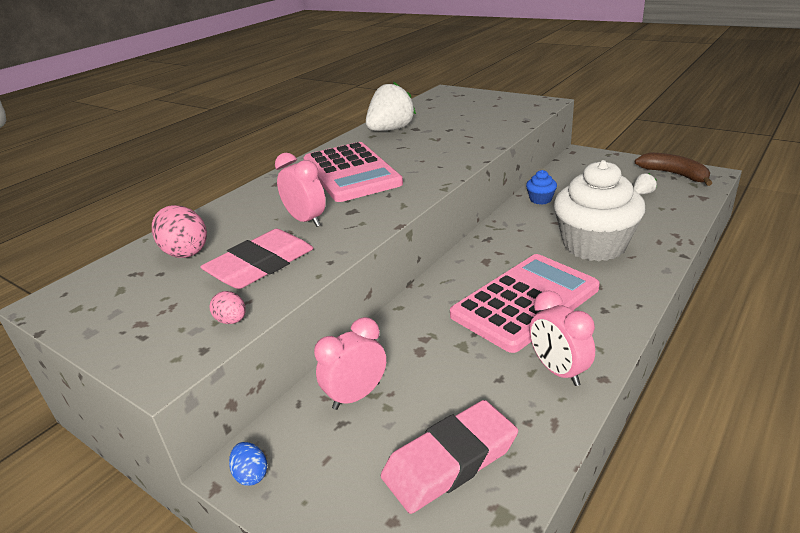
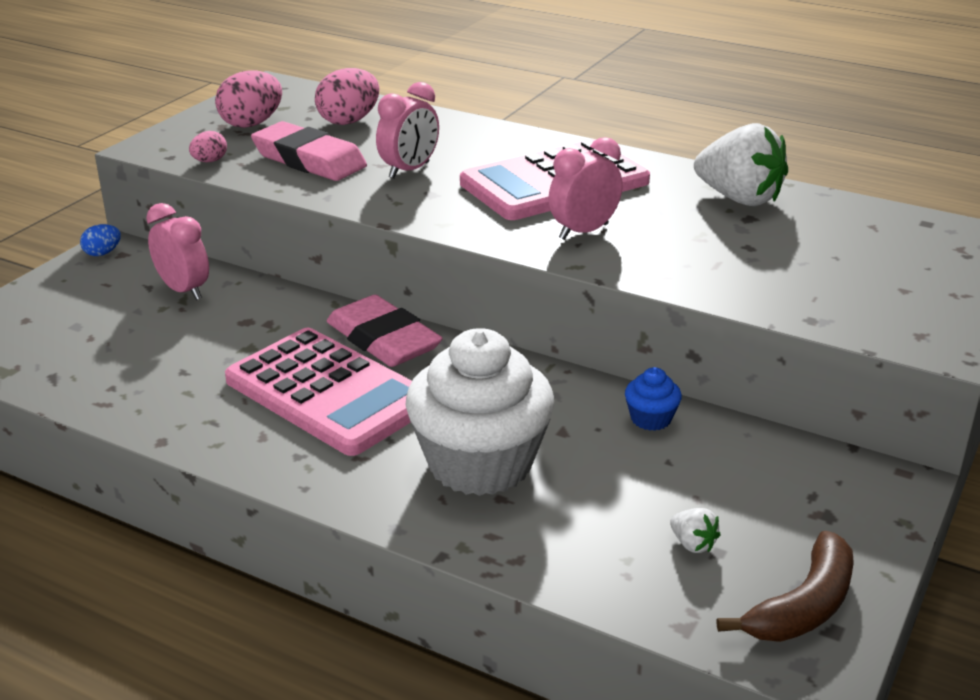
camera: 80 degrees right, 0 degrees up
(150, 304) = (252, 124): none -> pink egg
(450, 461) = (78, 344): pink eraser -> pink eraser (383, 339)
(558, 371) = (184, 411): pink clock -> pink clock (583, 232)

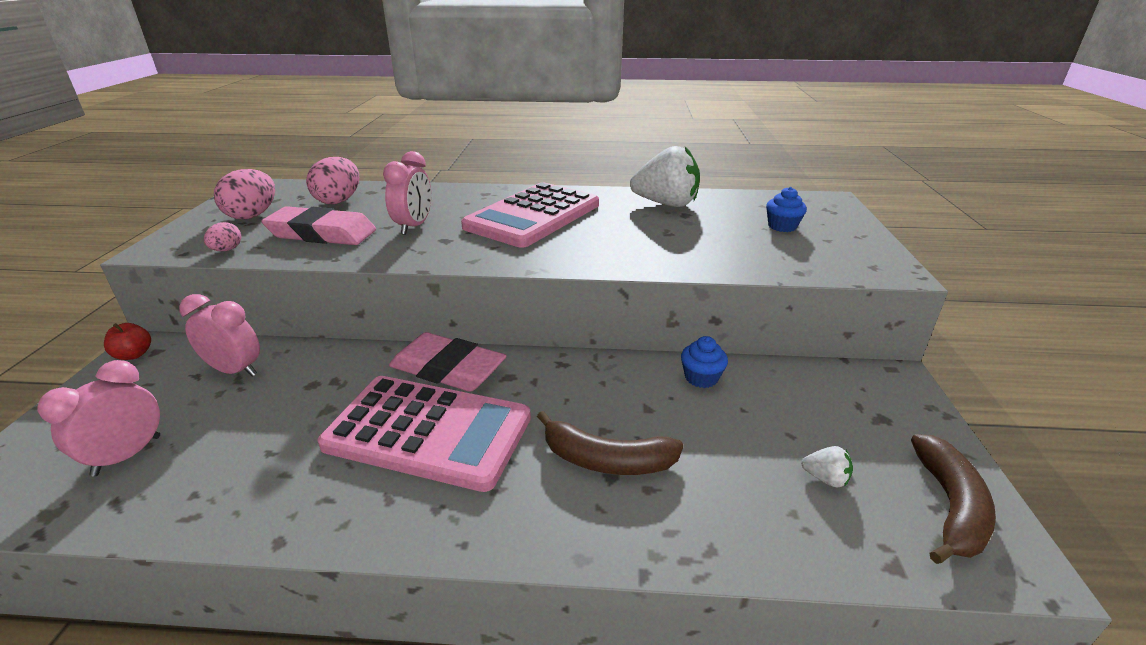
camera: 25 degrees left, 0 degrees up
(102, 253) = (134, 355): blue egg -> red apple
(480, 463) = (606, 460): white cupcake -> brown banana
(583, 232) = (585, 245): pink clock -> pink clock (127, 456)
(863, 260) = (782, 226): none -> blue cupcake

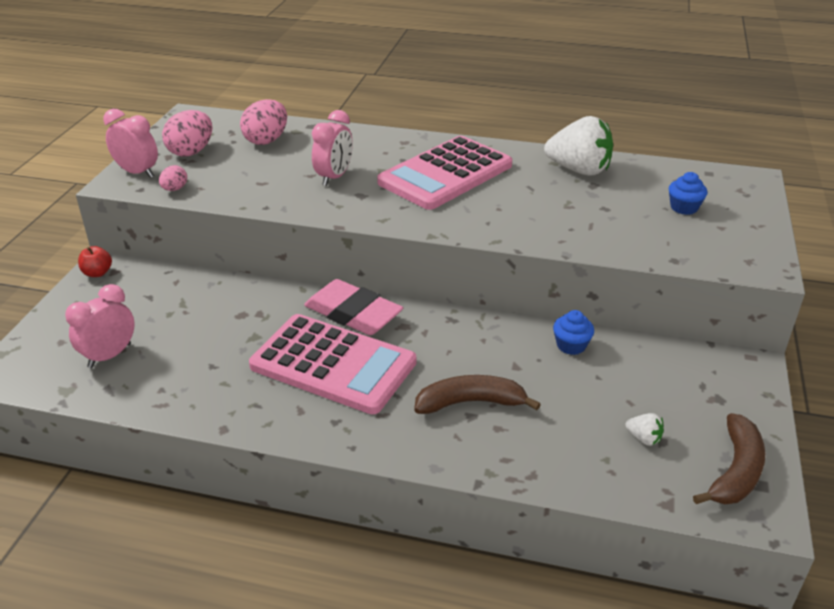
camera: 10 degrees right, 5 degrees up
(235, 370) = (179, 296): pink clock -> pink clock (137, 173)
(322, 233) = (253, 178): pink eraser -> none
(606, 460) = (470, 403): brown banana -> brown banana turned 150 degrees clockwise

